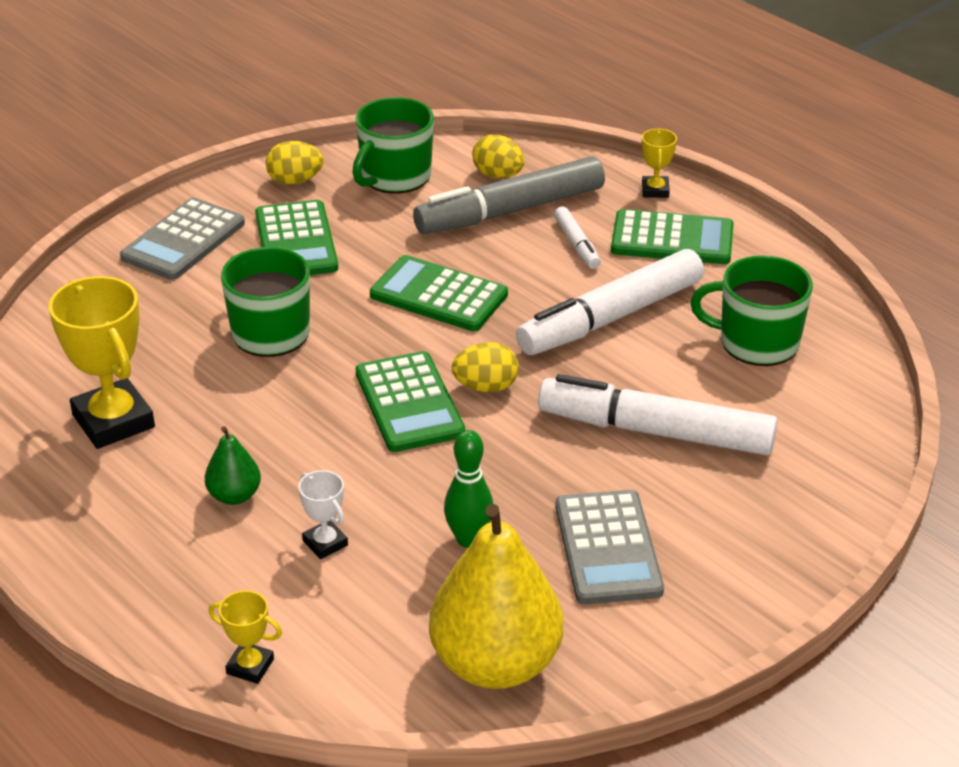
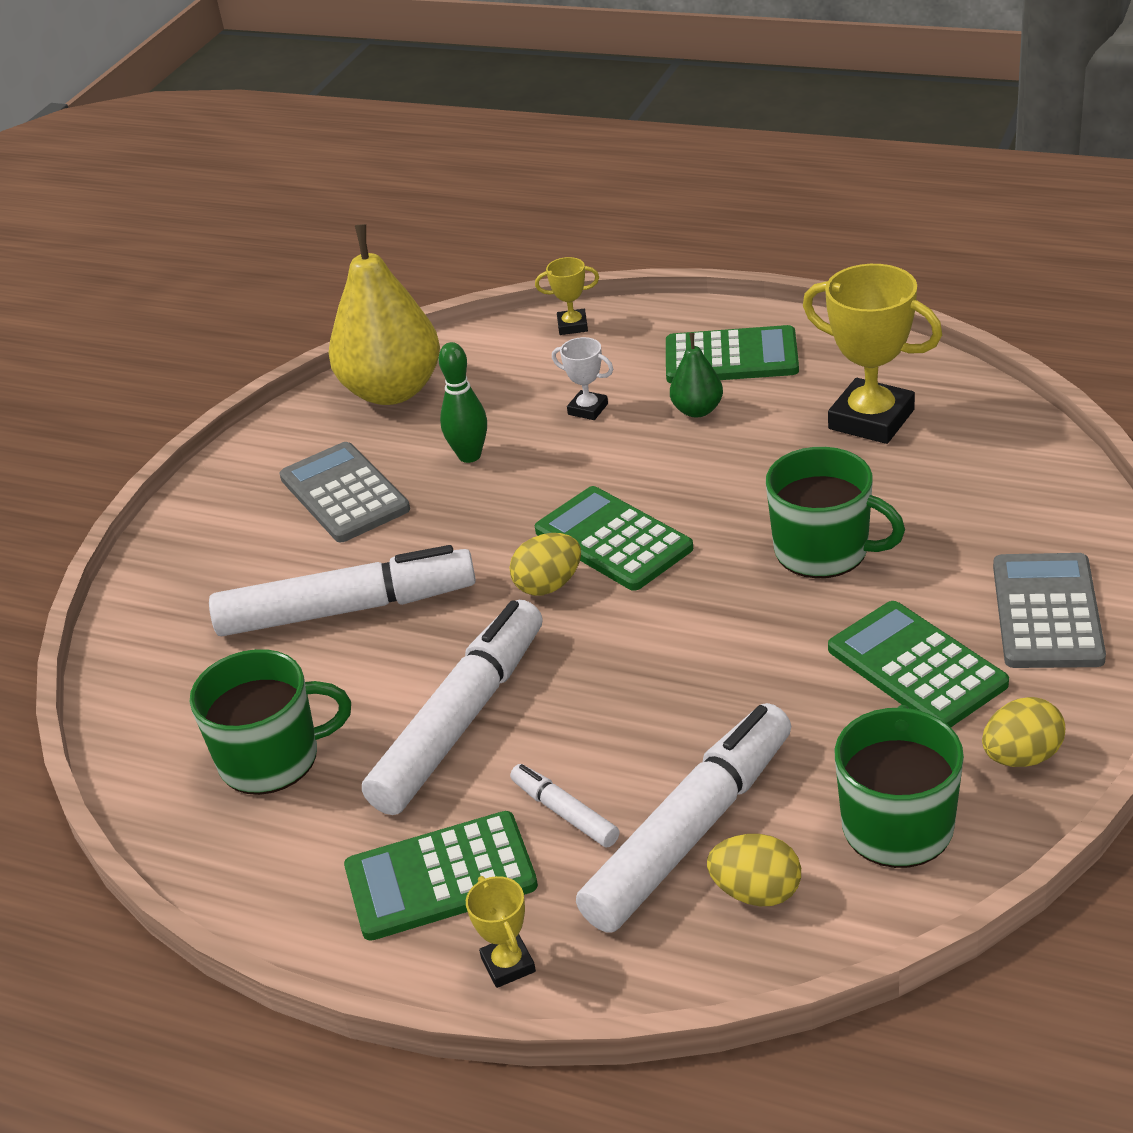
camera: 160 degrees right, 0 degrees up
(438, 295) = (681, 667): green calculator -> green calculator (731, 357)
(510, 211) = (690, 831): grey marker -> white marker

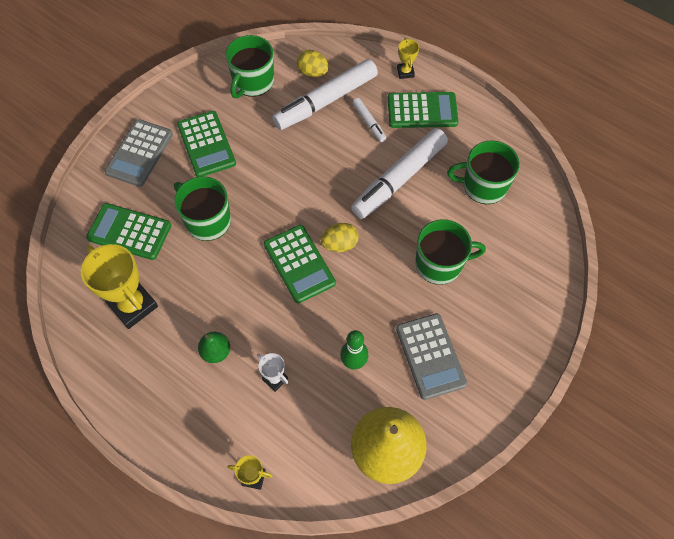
camera: 170 degrees left, 25 degrees up
(347, 609) = (440, 264): white marker -> green mug
(731, 357) = (174, 396): green calculator -> green calculator (129, 232)
(1021, 756) = (194, 94): yellow egg -> none

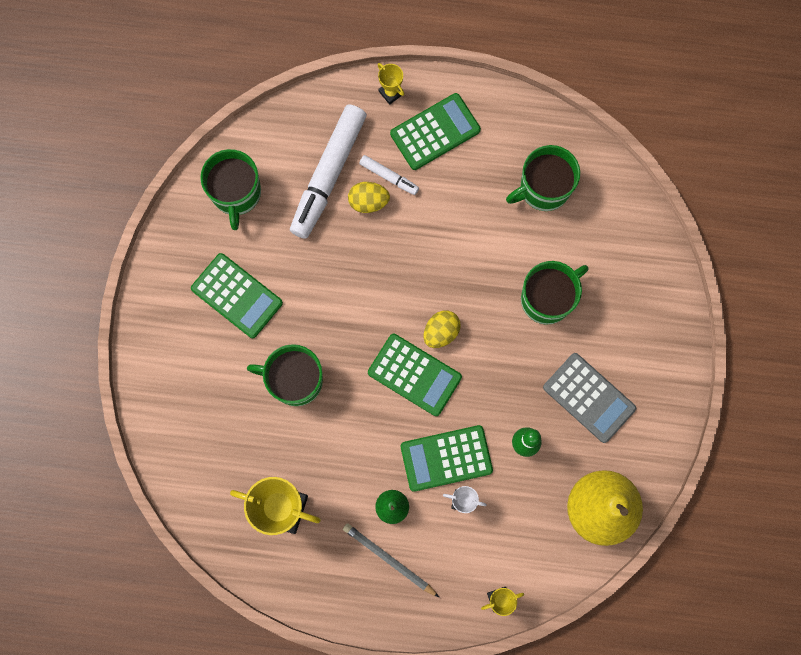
camera: 30 degrees left, 15 degrees up
(129, 232) = (226, 436): green calculator -> green calculator (446, 458)
(139, 153) = (174, 345): grey calculator -> none
(186, 391) = (389, 559): none -> grey pencil
(313, 72) = (293, 146): yellow egg -> yellow egg (368, 202)
(399, 179) = (457, 226): white marker -> none

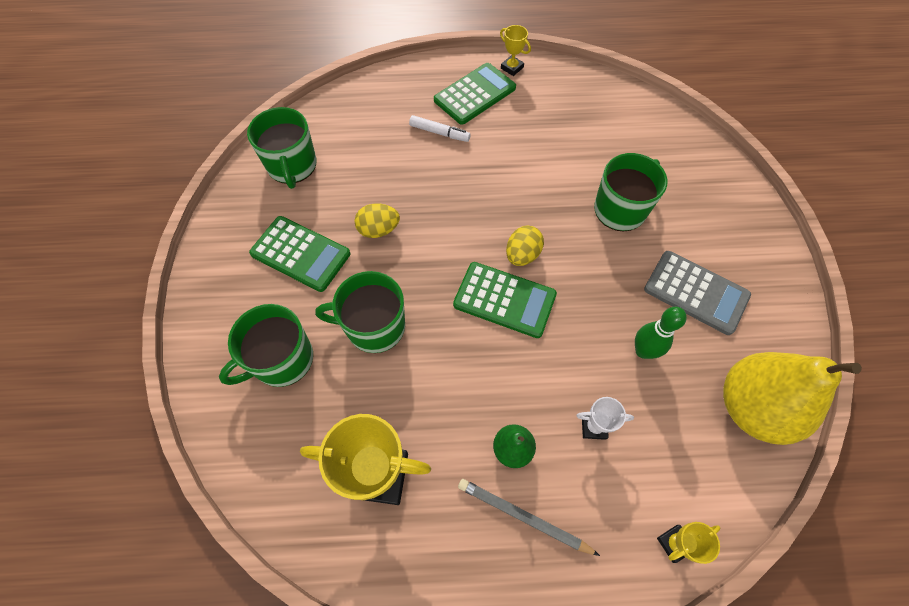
camera: 10 degrees left, 15 degrees down
(328, 175) = (381, 139): white marker -> none
(368, 202) = (424, 154): yellow egg -> yellow egg (378, 230)
(391, 92) = (428, 72): yellow trophy -> yellow trophy (512, 68)
(446, 458) = (561, 381): green calculator -> none
(543, 188) = (586, 122): green mug -> green mug (281, 360)

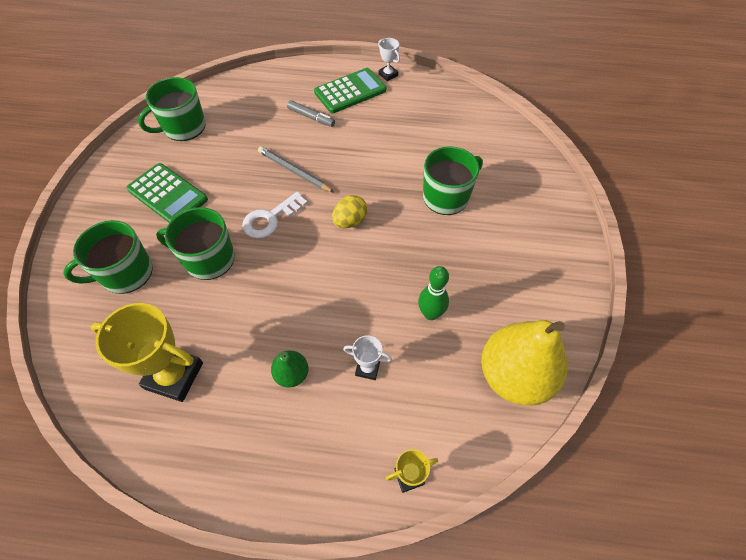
camera: 10 degrees right, 5 degrees down
(292, 166) = (183, 127): green mug -> green mug turned 60 degrees clockwise
(378, 230) = (236, 185): yellow egg -> none
(430, 265) = (270, 219): none -> white key
(439, 133) = (311, 117): white marker -> grey marker
(504, 300) = (323, 254): green calculator -> none
(512, 68) = (388, 75): yellow trophy -> white trophy
(523, 516) = (283, 430): grey pencil -> grey pencil (294, 171)
(696, 292) = (492, 273): grey calculator -> none

